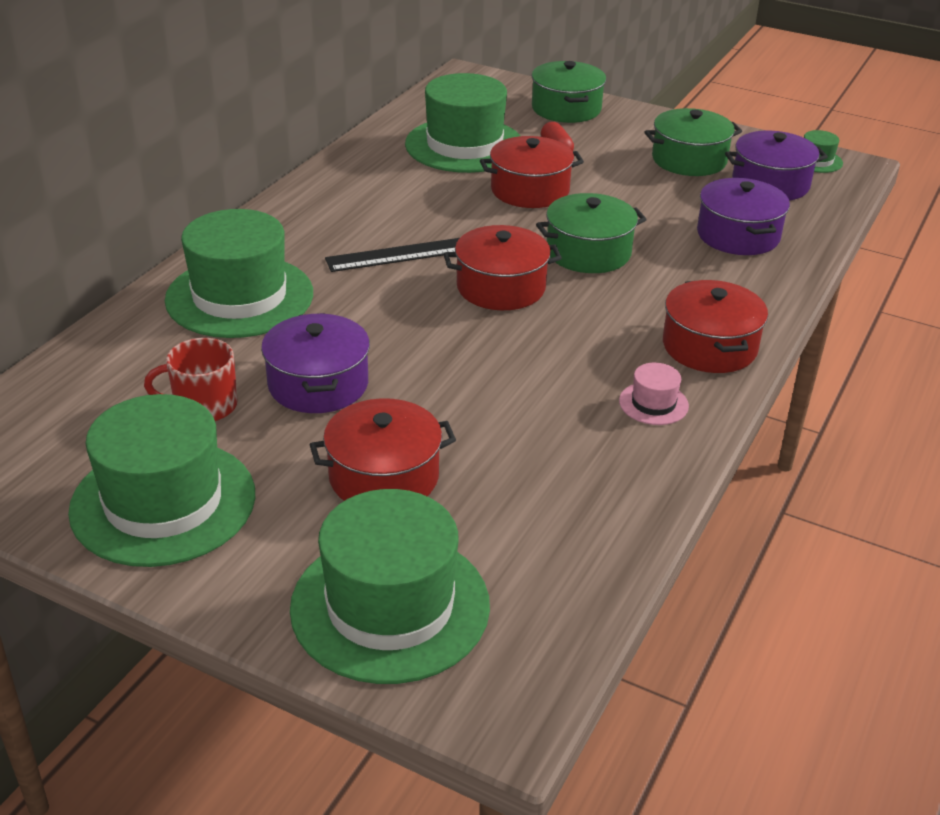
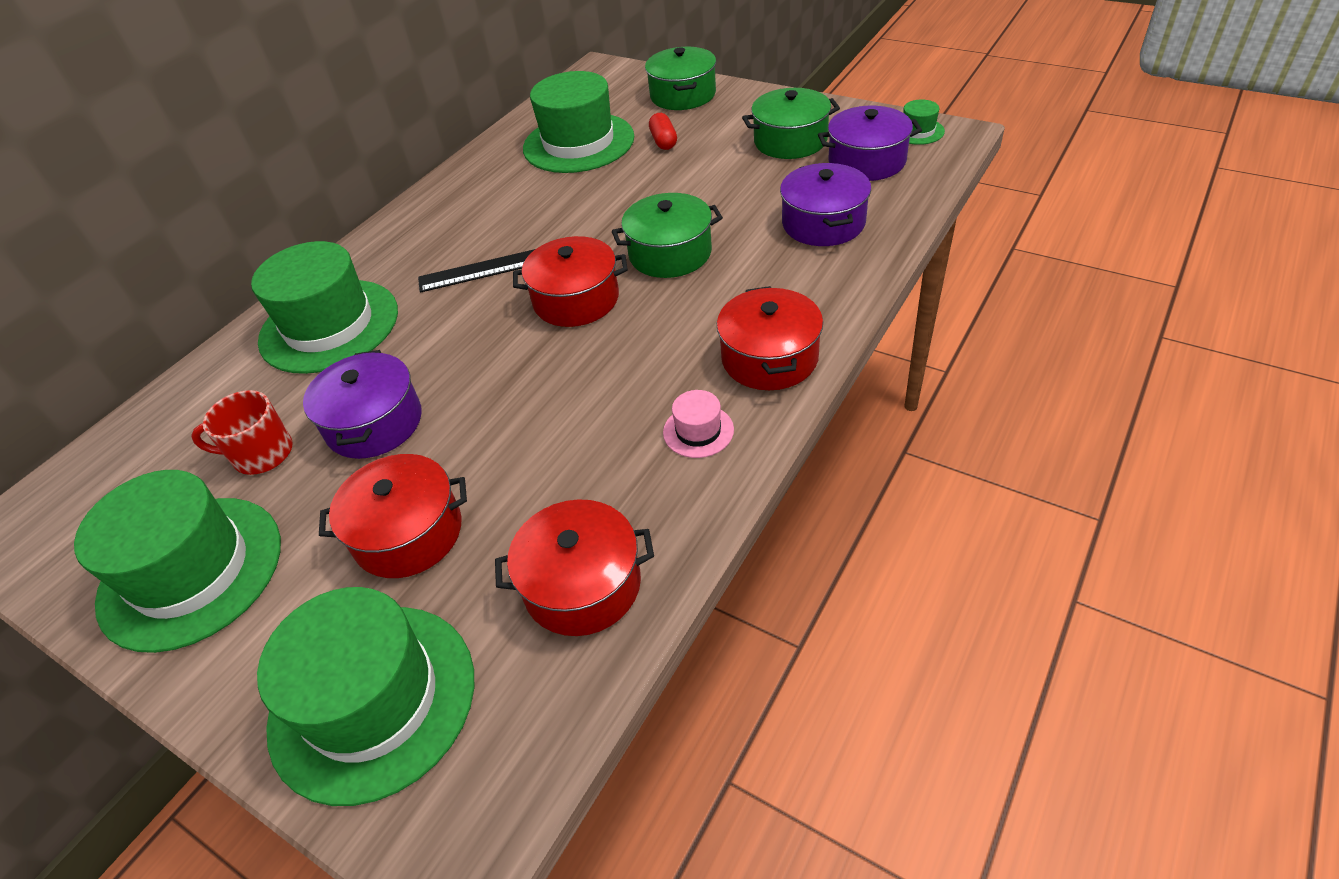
camera: 10 degrees right, 10 degrees up
(530, 190) = (628, 187): red pot -> red pot (582, 585)

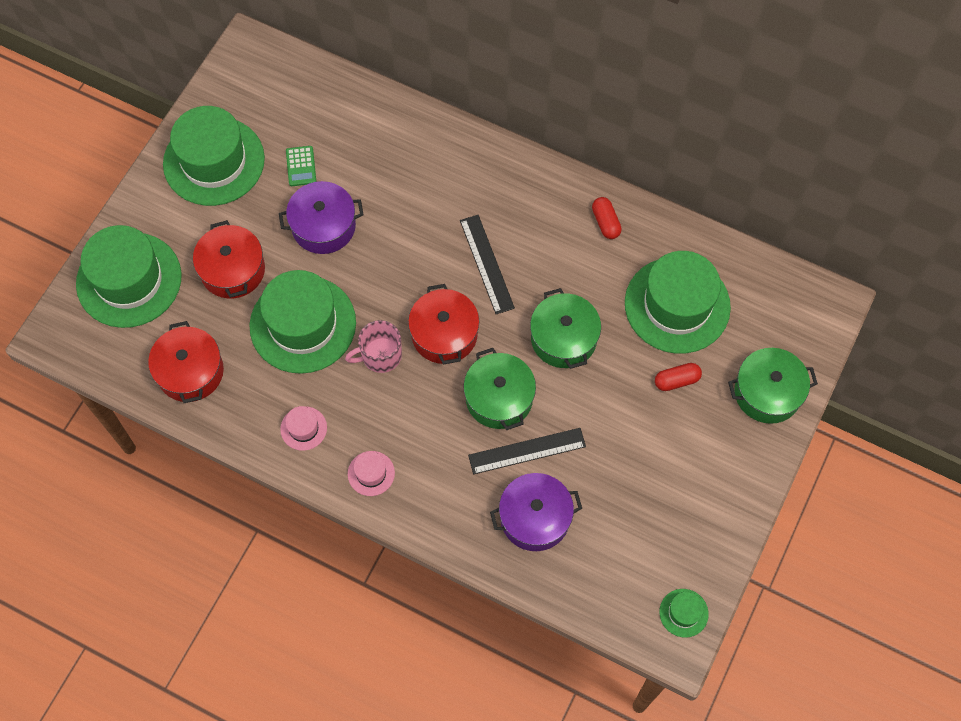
camera: 80 degrees right, 20 degrees up
(261, 454) = (301, 166): red mug -> green calculator
(329, 326) = (424, 168): green hat -> green hat (303, 324)
(466, 187) = (605, 222): none -> red capsule
(595, 356) = (380, 355): none -> pink mug
(739, 231) = (527, 451): none -> black ruler
(769, 358) = (371, 473): red pot -> pink hat
(790, 141) = (671, 494): green pot -> green pot (563, 338)
(867, 161) = (631, 561): purple pot -> none

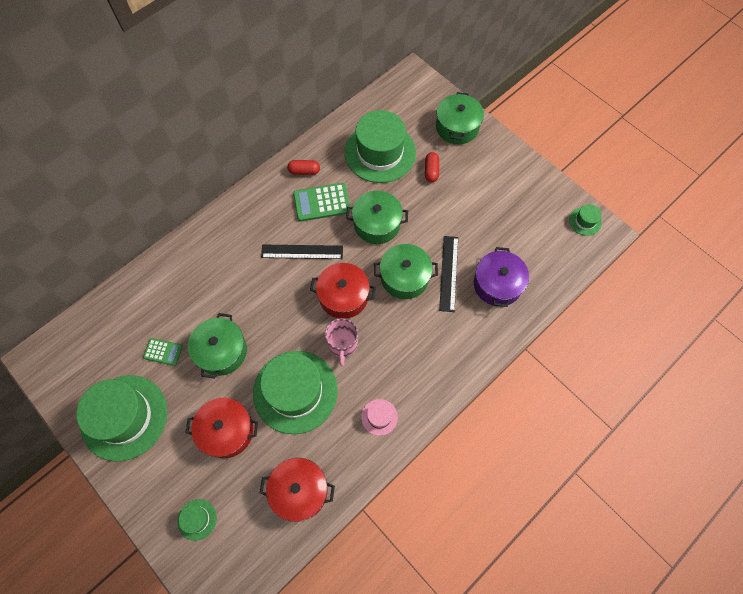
camera: 70 degrees left, 0 degrees up
(129, 280) = (197, 519): green hat -> green hat, size x0.43
(323, 226) = (221, 351): purple pot -> green pot
(371, 473) = (431, 380): pink hat -> none
(567, 261) = (321, 202): none -> green calculator

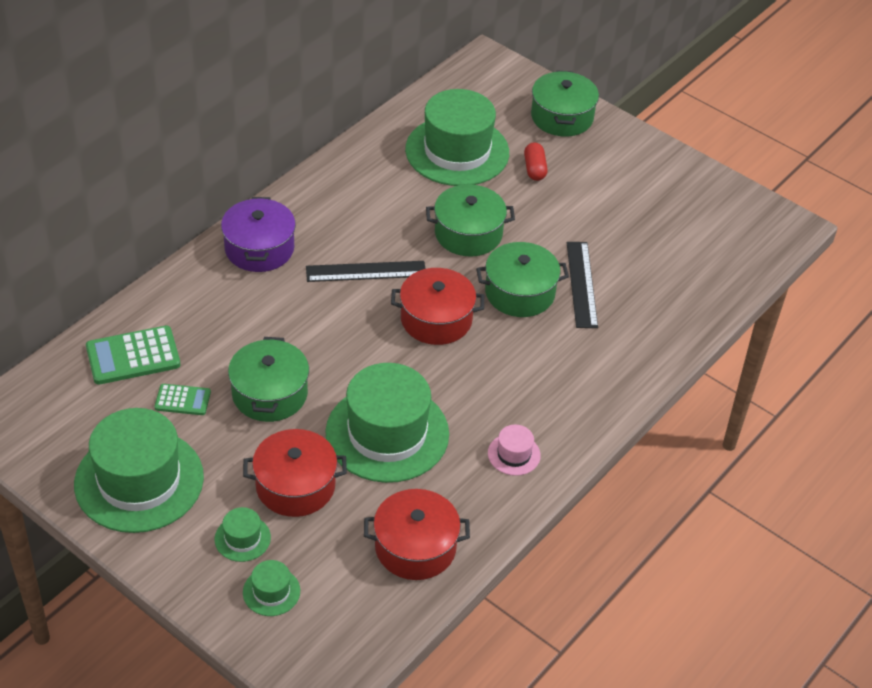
camera: 10 degrees left, 20 degrees down
(304, 171) = (351, 178): red capsule -> none
(321, 202) = (383, 213): green calculator -> green calculator (133, 356)
(342, 344) = (445, 375): pink mug -> none
(497, 284) = (652, 293): purple pot -> purple pot (259, 248)
(585, 221) = (761, 215): green hat -> green hat (242, 538)

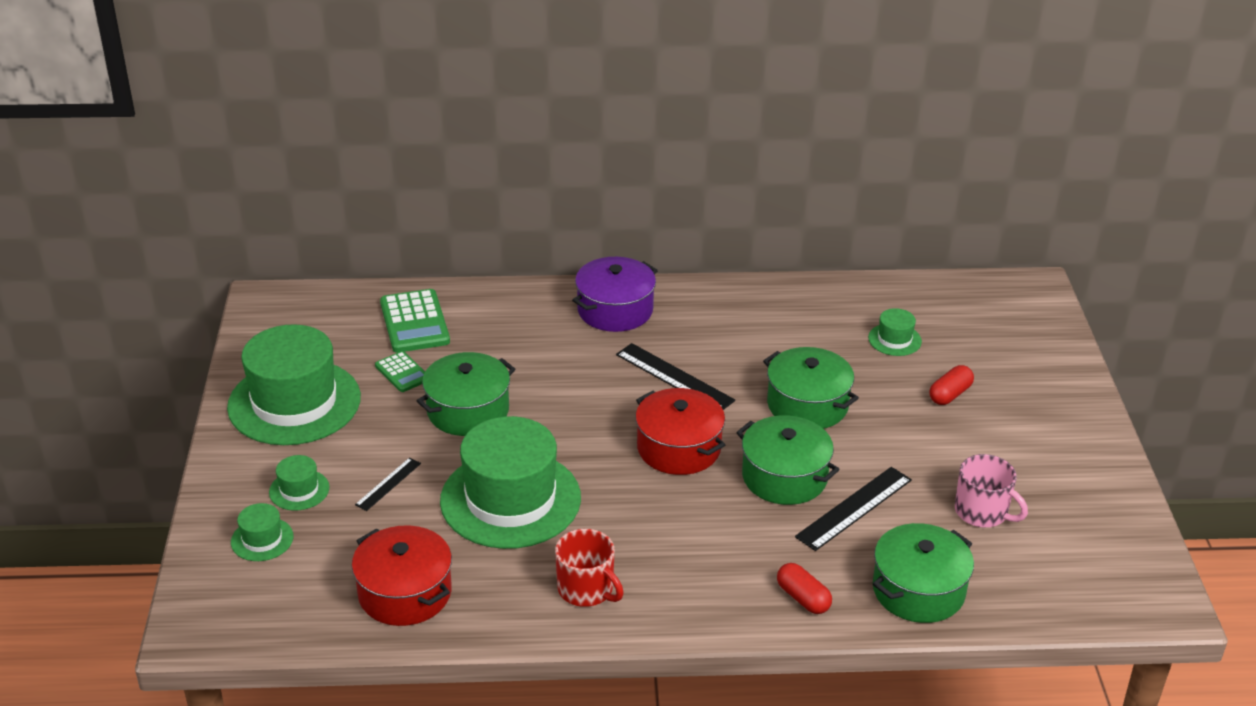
camera: 50 degrees right, 10 degrees down
(133, 356) = (414, 322): green calculator -> green calculator turned 135 degrees counterclockwise
(295, 486) = (388, 484): red pot -> black ruler
(457, 151) = (894, 339): green hat -> green hat, size x0.43
(514, 454) = (587, 589): pink hat -> red mug
(562, 117) = (1043, 371): green pot -> green pot (918, 590)
(629, 363) = (803, 598): none -> red capsule
(646, 235) = (982, 512): none -> pink mug

